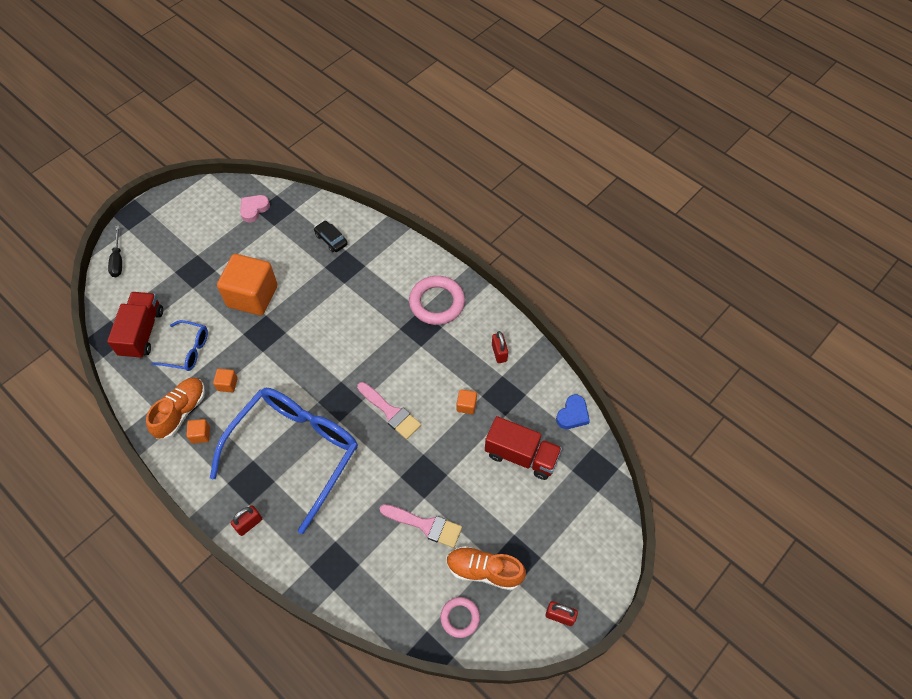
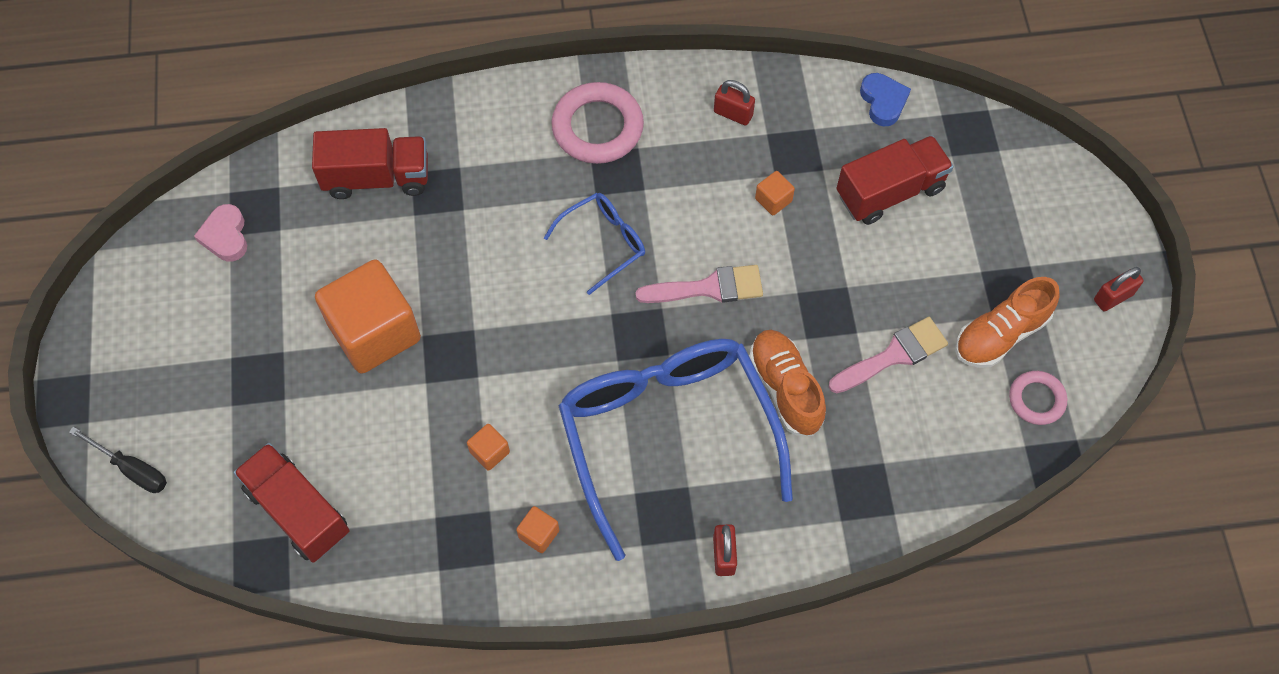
camera: 50 degrees left, 5 degrees up
(181, 412) = (480, 538): orange shoe -> orange shoe (785, 388)
(187, 350) = (386, 469): blue glasses -> blue glasses (604, 242)
(331, 240) = (377, 177): black car -> red truck

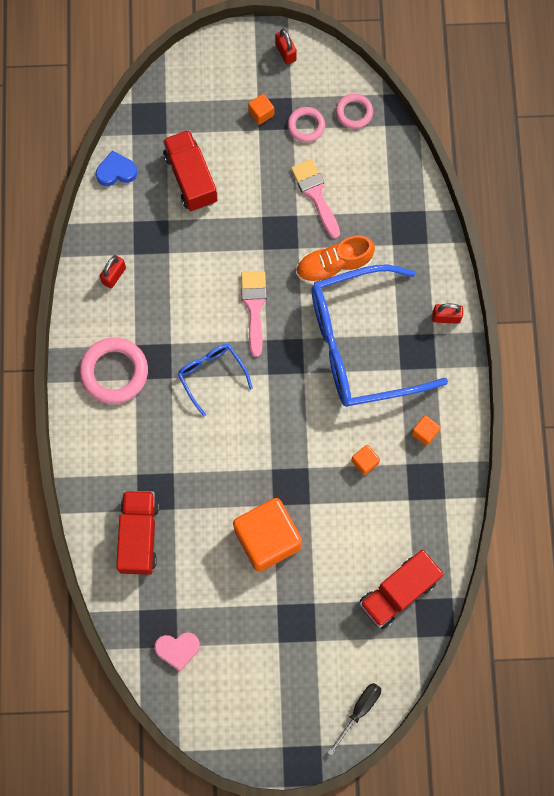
camera: 85 degrees left, 10 degrees up
(773, 200) = (189, 256): orange cube -> orange cube (261, 113)
(1000, 334) = (306, 126): orange shoe -> pink ring

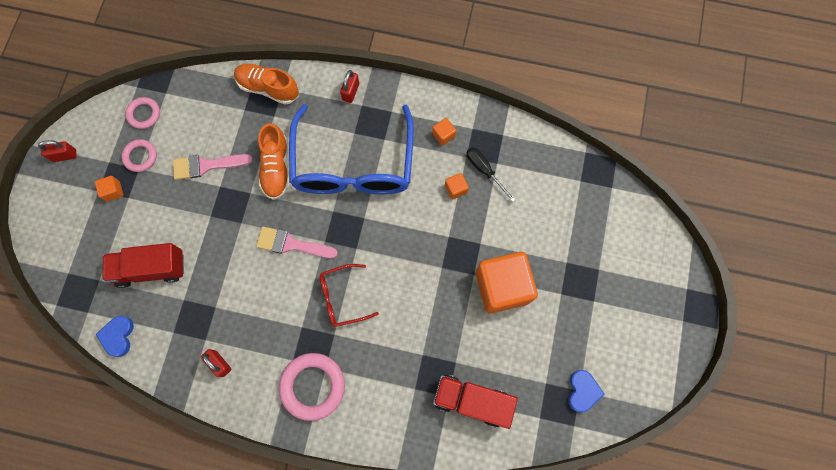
camera: 75 degrees left, 0 degrees up
(177, 649) = (582, 391): pink heart -> blue heart
(211, 375) = (342, 298): blue glasses -> red glasses
(359, 710) = (664, 249): black screwdriver -> black screwdriver (484, 170)
(398, 592) = (572, 192): red truck -> none
(423, 228) = (268, 88): none -> orange shoe

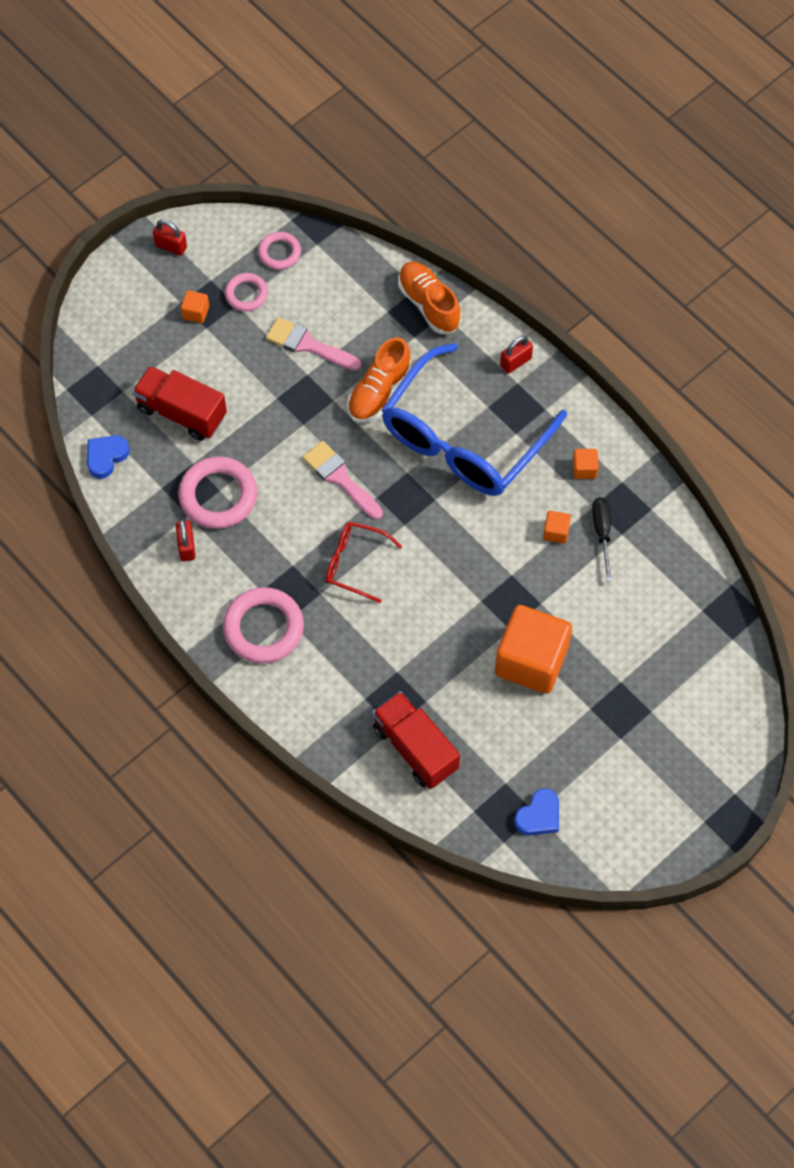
camera: 35 degrees right, 10 degrees down
(217, 312) = (218, 496): none -> pink ring

